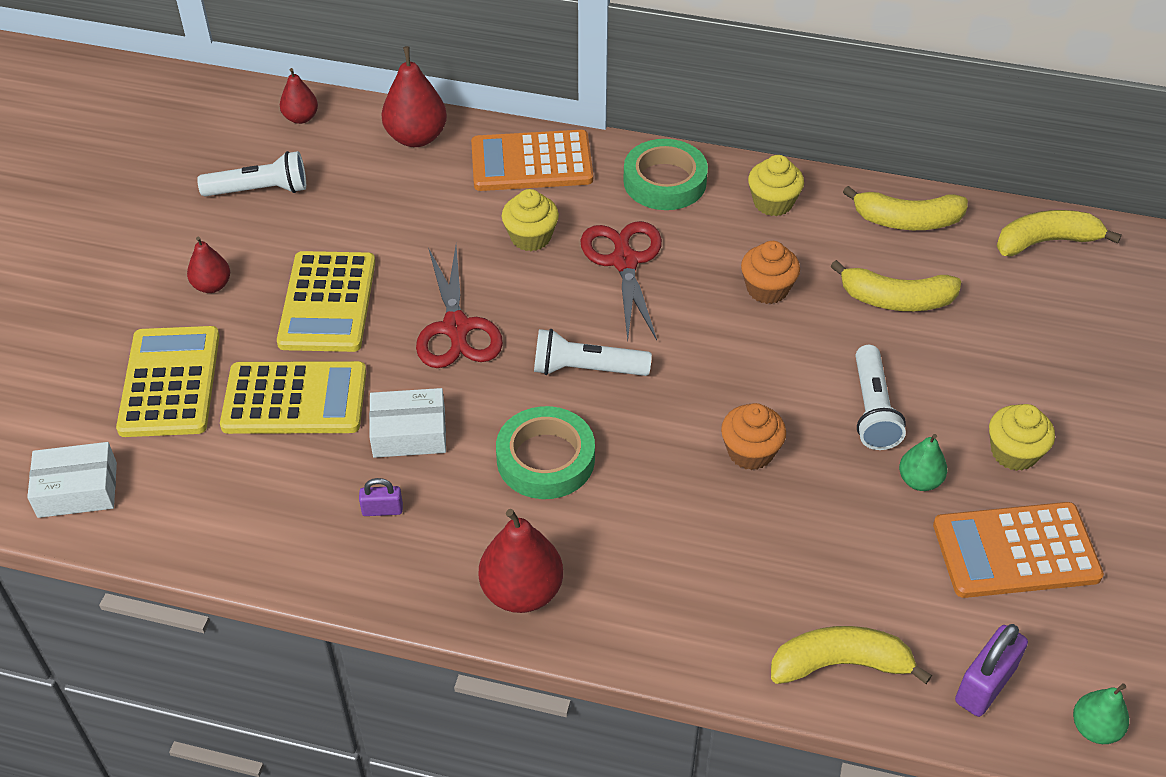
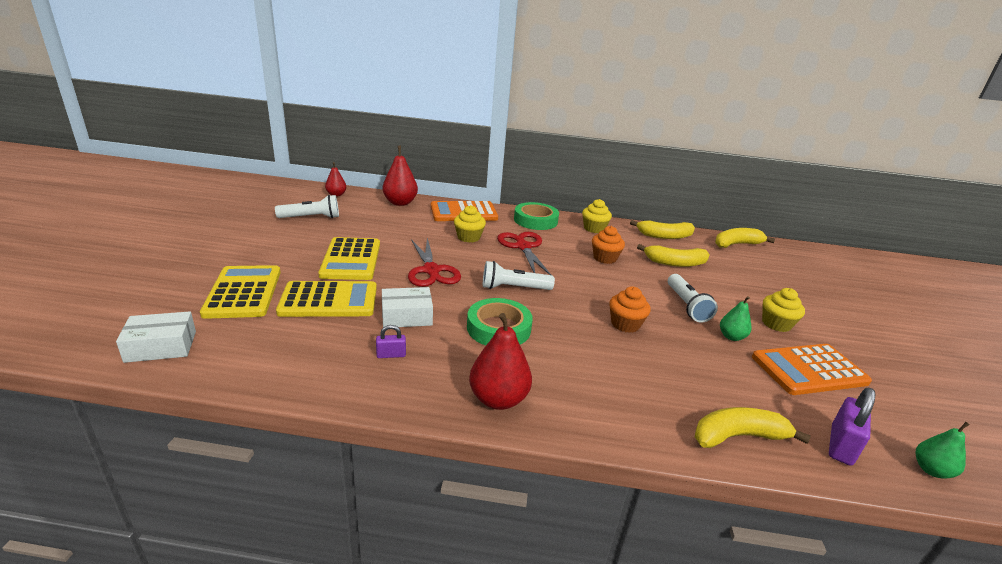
camera: 10 degrees left, 20 degrees down
(212, 286) = (278, 252): red pear -> none

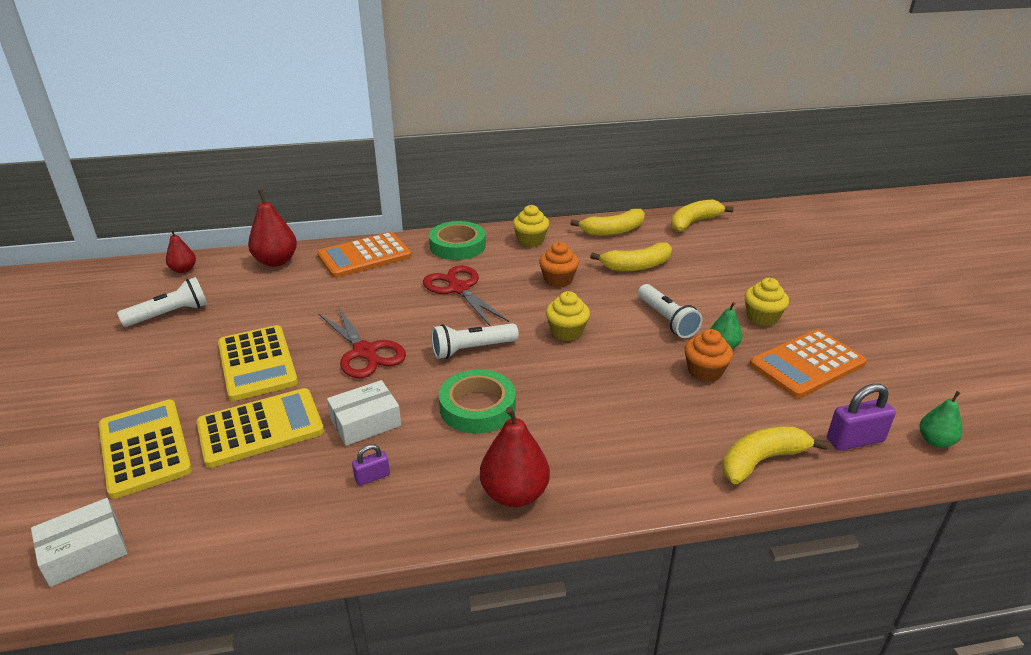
camera: 15 degrees left, 5 degrees up
(468, 237) = (388, 292): yellow cupcake -> yellow cupcake (566, 332)
(625, 324) = (611, 362): orange cupcake -> orange cupcake (705, 371)
(841, 445) = (855, 440): purple padlock -> purple padlock turned 60 degrees clockwise

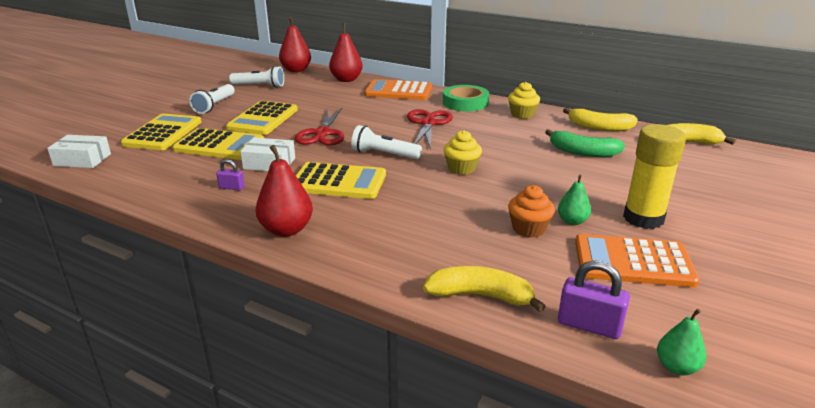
camera: 40 degrees right, 5 degrees down
(183, 270) = (296, 70): red pear -> red pear, size x1.69
(477, 407) = (338, 182): green tape -> yellow calculator
(558, 280) = (505, 140): orange cupcake -> none
(636, 266) = (583, 152): yellow banana -> green banana
(666, 320) = (551, 189): white flashlight -> white flashlight (214, 106)
(762, 317) = (643, 218): yellow cupcake -> yellow glue stick

